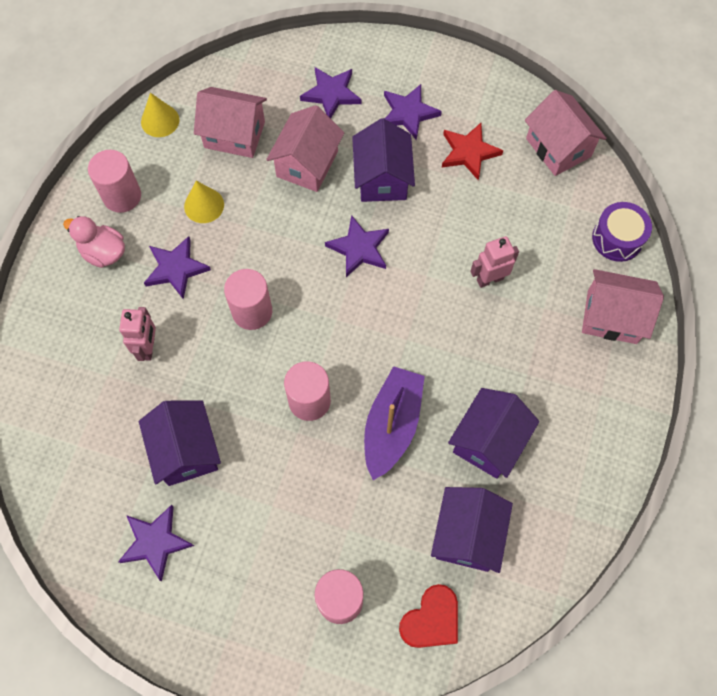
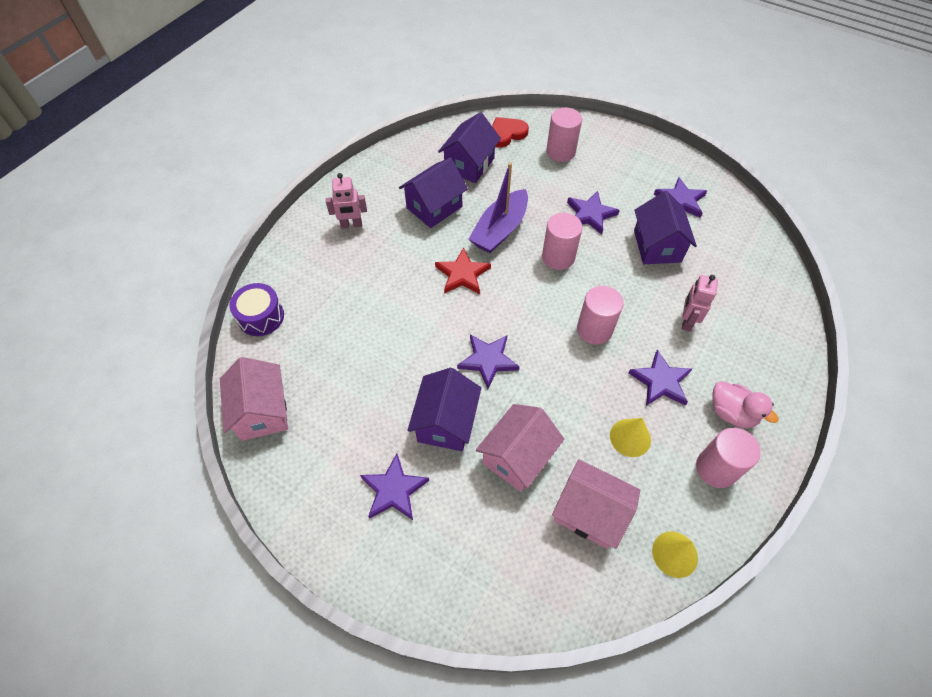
camera: 165 degrees left, 10 degrees down
(331, 94) = (471, 538): purple star -> purple star (590, 214)
(469, 152) = (350, 428): red star -> red star (462, 274)
(489, 279) = (384, 310): pink robot -> pink robot (351, 225)
(612, 317) = (302, 261): pink house -> none

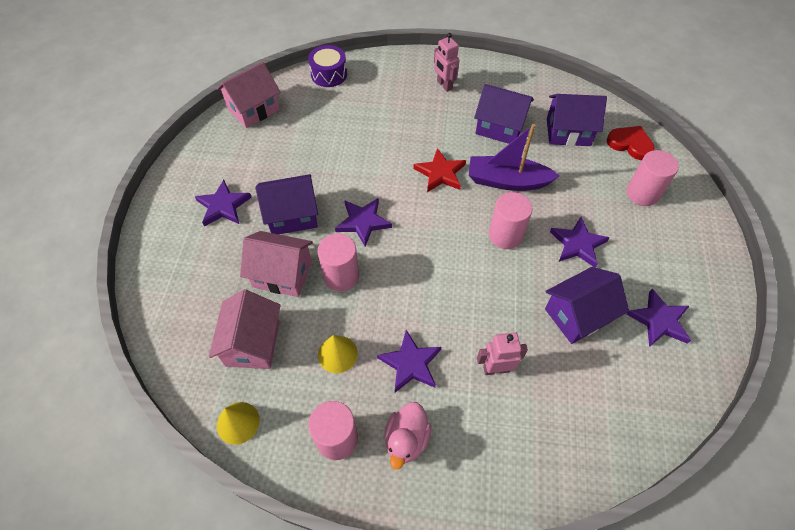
camera: 65 degrees right, 0 degrees up
(594, 330) = (439, 290): pink cylinder -> pink cylinder (341, 276)

